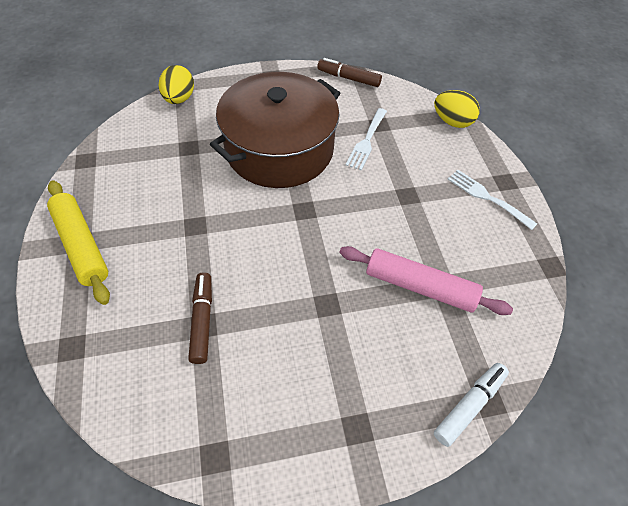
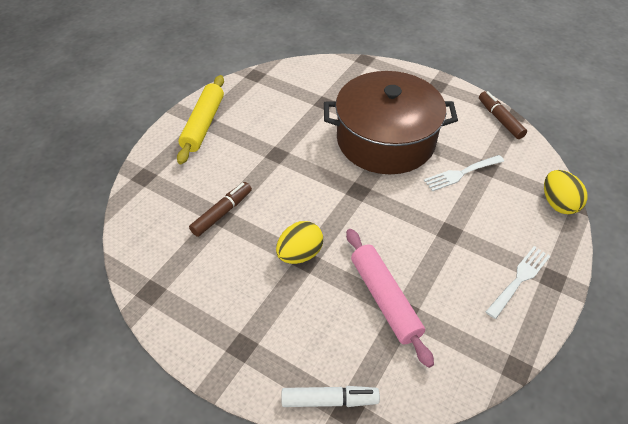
camera: 45 degrees right, 5 degrees down
(179, 99) = (352, 67): yellow egg -> yellow egg (300, 254)
(487, 197) = (519, 279): white fork -> white fork turned 45 degrees clockwise

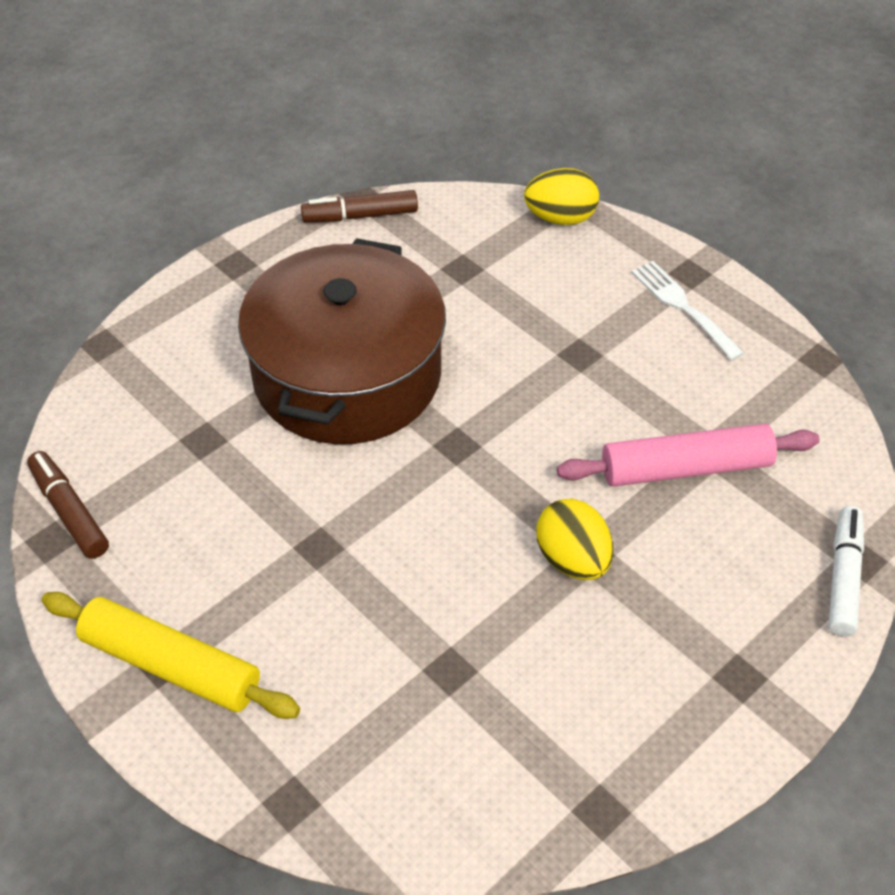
camera: 75 degrees left, 0 degrees up
(222, 213) = (443, 665): brown marker -> brown marker (69, 511)
(461, 173) = (464, 302): white fork -> none

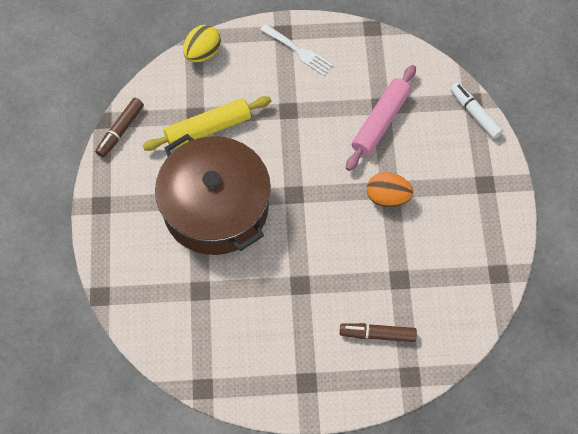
camera: 50 degrees left, 15 degrees up
(69, 511) = (192, 371): brown marker -> brown marker (377, 334)
(171, 666) = (311, 380): yellow rolling pin -> yellow rolling pin (208, 128)
(573, 559) = (387, 197): yellow egg -> orange egg
(683, 306) = (299, 51): white fork -> white fork turned 150 degrees counterclockwise

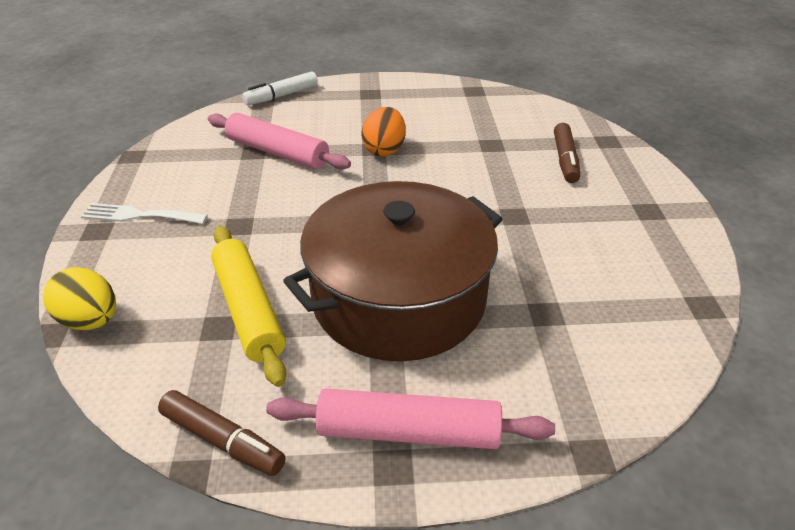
camera: 90 degrees left, 25 degrees down
(119, 212) = (408, 432): none -> pink rolling pin
(299, 51) = (139, 215): white fork -> white fork turned 120 degrees counterclockwise

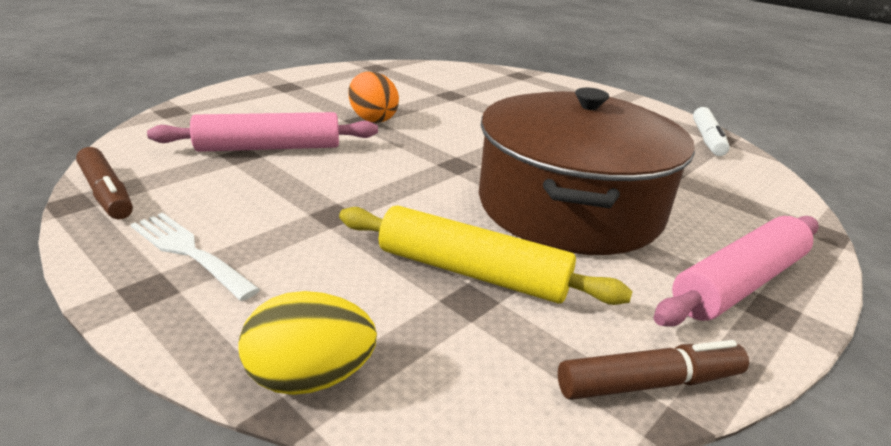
camera: 45 degrees left, 10 degrees down
(139, 215) = (188, 252): white fork -> white fork turned 75 degrees clockwise
(281, 96) = (192, 106): white marker -> white marker (707, 139)
(565, 160) = (514, 91): brown marker -> brown marker (107, 193)

